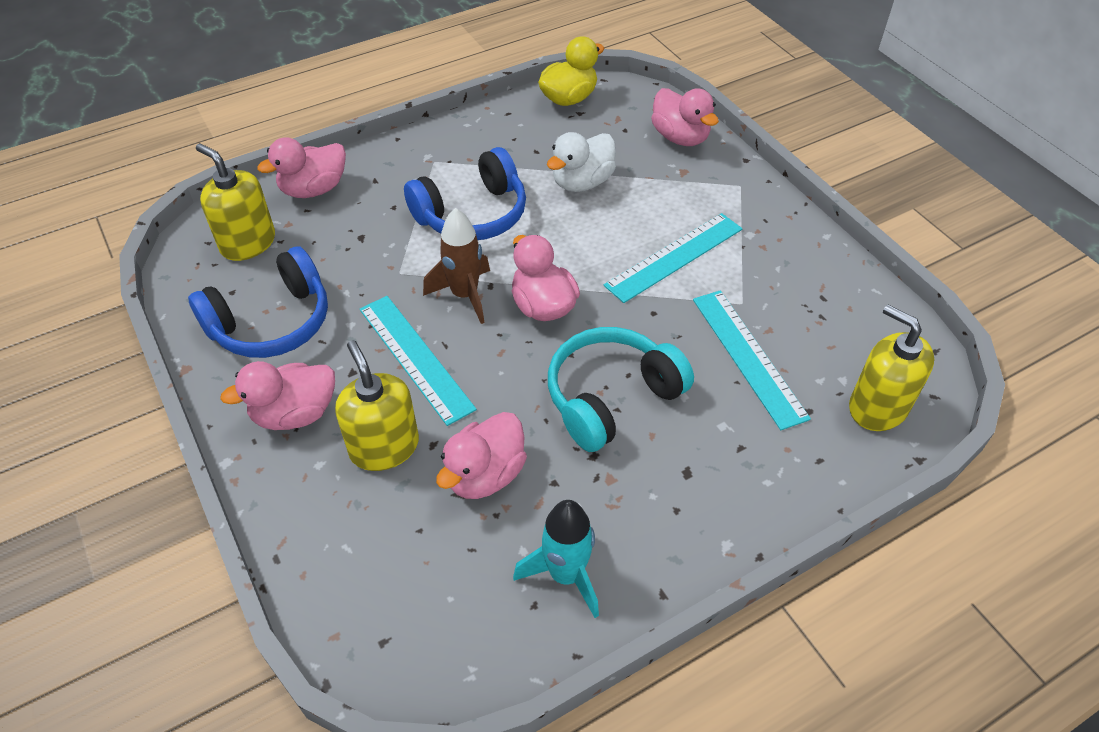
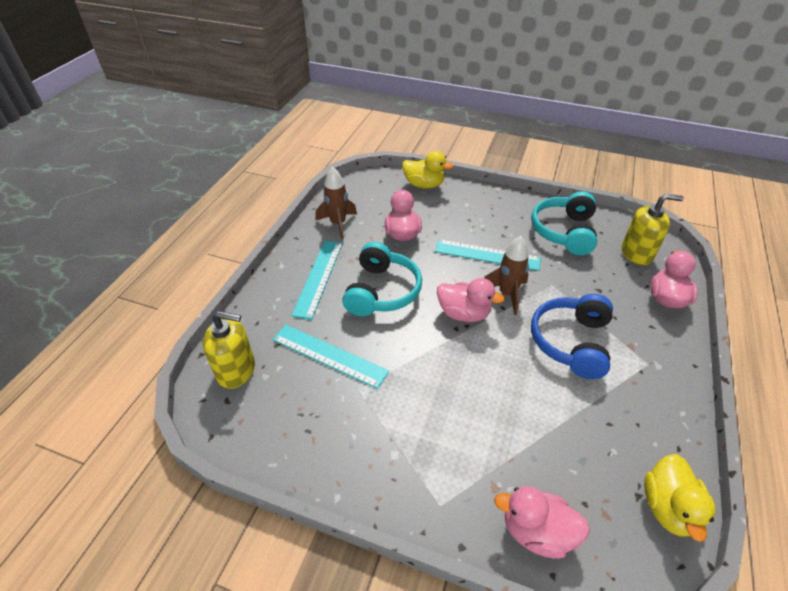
camera: 140 degrees right, 5 degrees down
(272, 322) = (564, 232): blue headphones -> turquoise headphones
(295, 414) = (500, 211): pink duck -> none
(324, 564) = (424, 185): none -> yellow duck
(384, 447) = (452, 221): yellow soap dispenser -> none
(566, 575) = (338, 224): turquoise rocket -> brown rocket
(582, 182) = (546, 417): white duck -> none
(674, 257) = (427, 396): turquoise ruler -> turquoise ruler (318, 277)

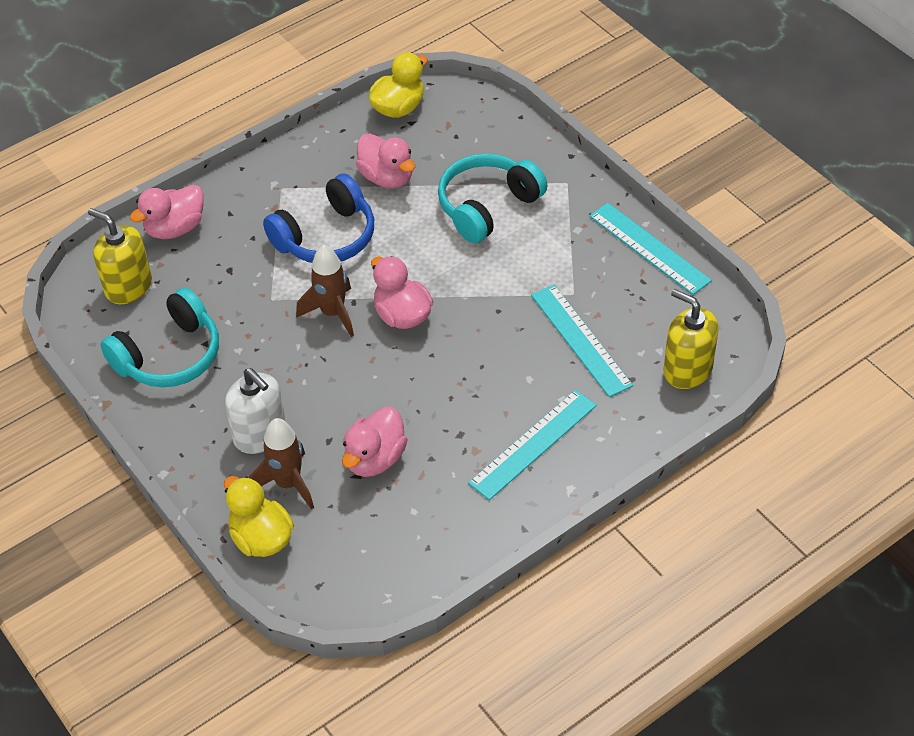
camera: 145 degrees left, 5 degrees up
(338, 224) = (449, 524): brown rocket -> brown rocket (288, 483)
(382, 291) = (469, 386): turquoise headphones -> turquoise headphones (487, 206)
(472, 219) = (260, 434): none -> white soap dispenser
(487, 255) = (300, 372): turquoise ruler -> turquoise ruler (649, 248)
(536, 531) = (508, 139): pink duck -> pink duck (387, 177)

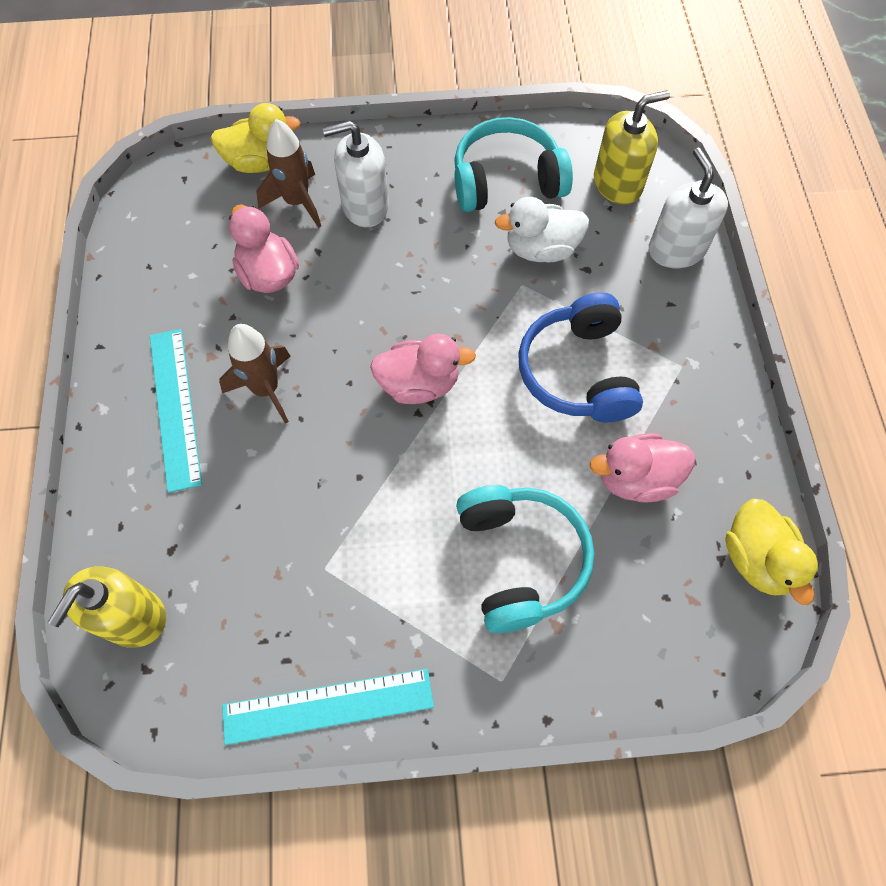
camera: 120 degrees right, 15 degrees up
(170, 356) = (506, 180): turquoise headphones -> turquoise headphones turned 90 degrees clockwise
(175, 228) = (676, 249): pink duck -> white soap dispenser
(228, 303) = (541, 249): none -> white duck
(332, 313) = (466, 326): brown rocket -> brown rocket (266, 389)
(581, 340) = (258, 534): turquoise ruler -> none
(687, 370) = (133, 617): yellow soap dispenser -> yellow soap dispenser turned 135 degrees clockwise

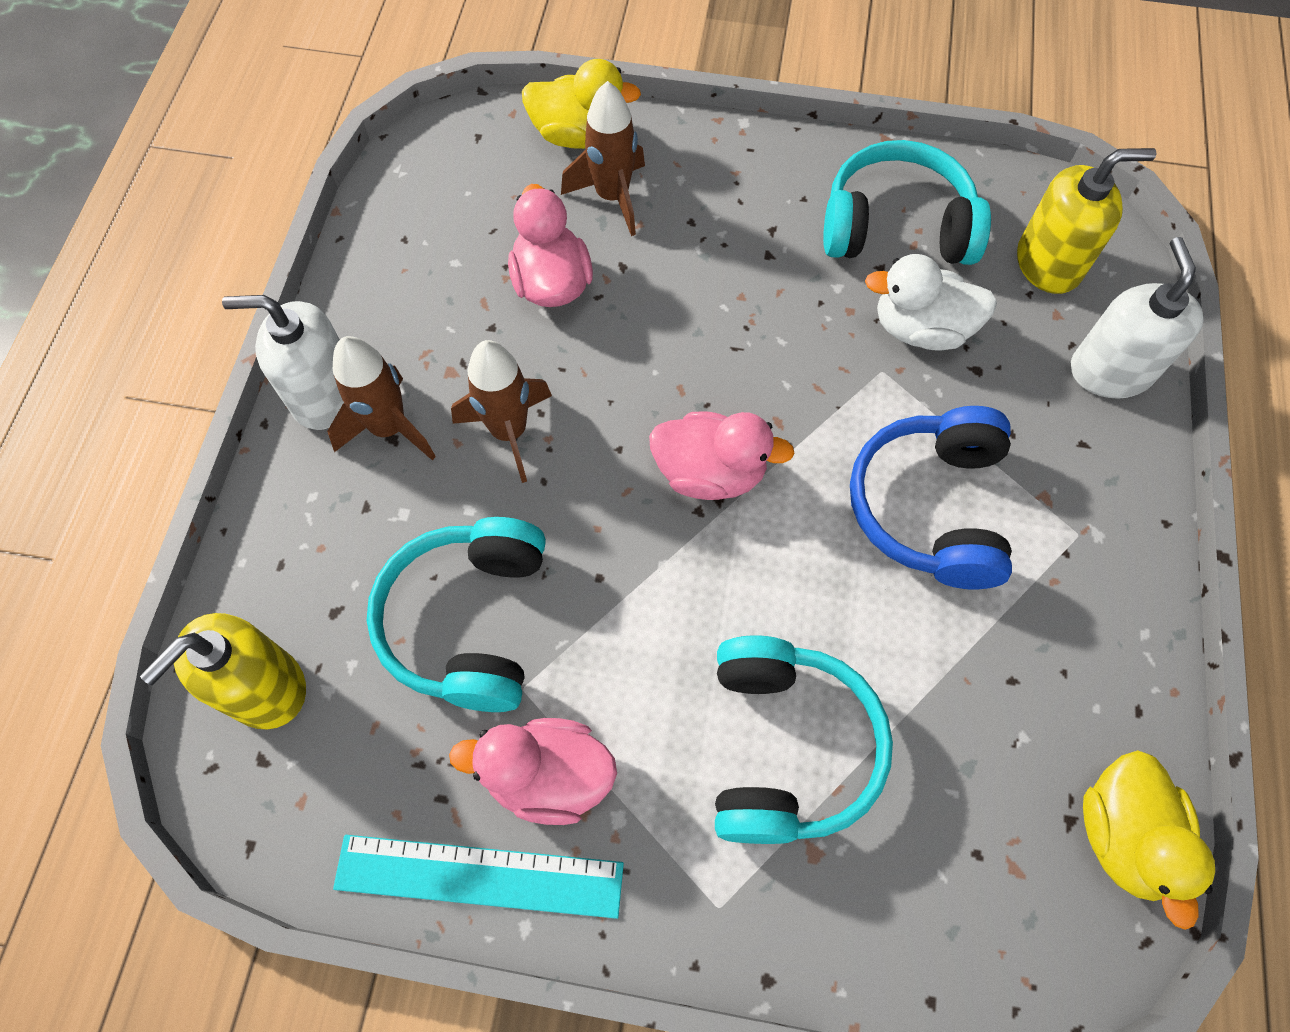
camera: 15 degrees right, 0 degrees up
(175, 407) = (389, 428): turquoise ruler -> brown rocket
(272, 531) = (468, 621): none -> turquoise headphones
(365, 206) = (699, 220): white soap dispenser -> white soap dispenser (325, 395)
(636, 478) = (975, 676): pink duck -> pink duck (548, 776)

